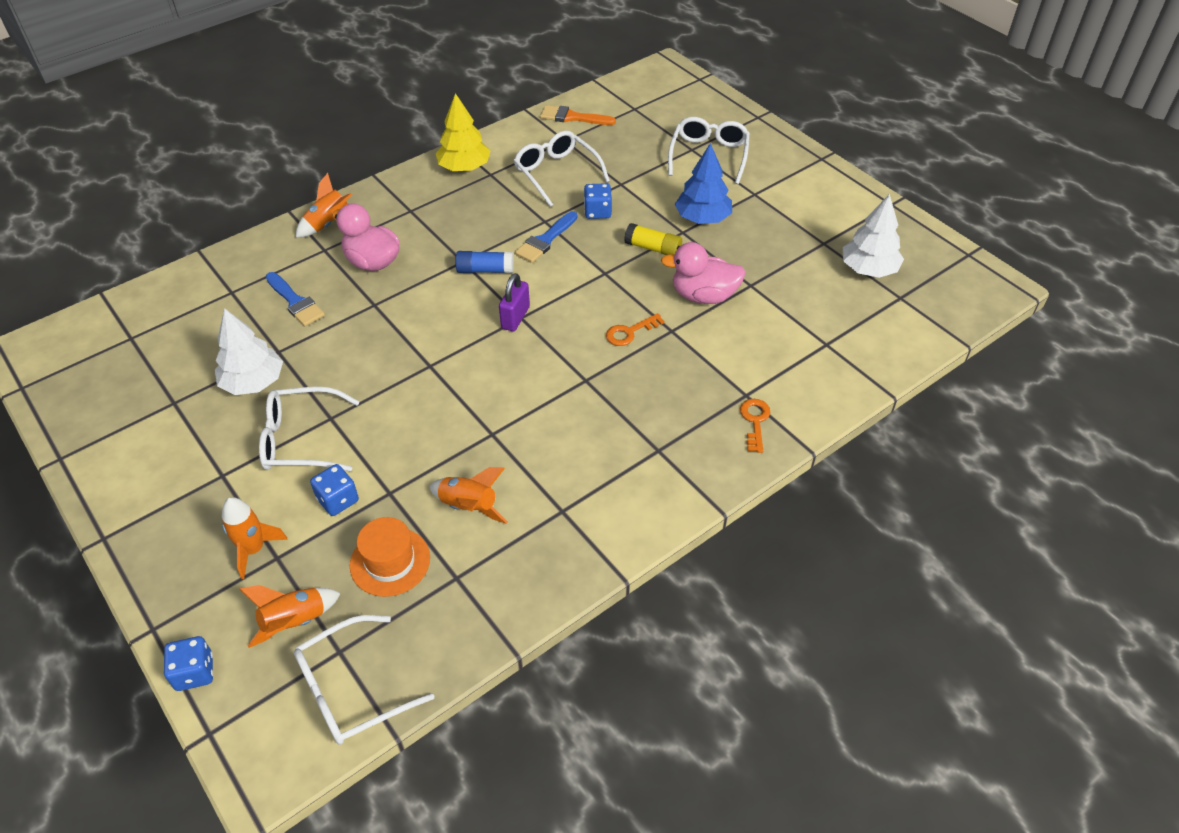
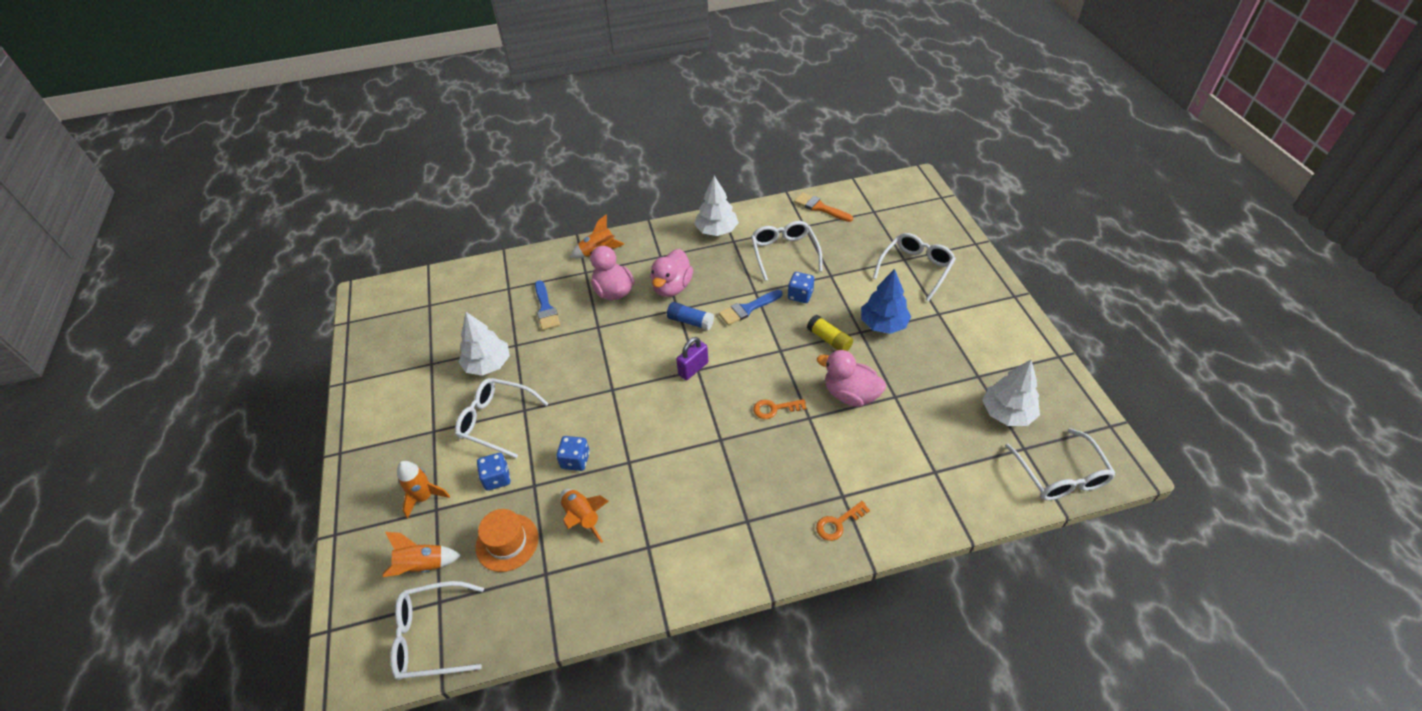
camera: 25 degrees right, 0 degrees up
(195, 672) = (343, 579): blue dice -> blue dice (575, 460)
(443, 240) = (672, 287): none -> pink duck
(464, 167) = (716, 230): yellow tree -> white tree
(755, 421) = (838, 523): orange key -> orange key turned 150 degrees counterclockwise
(945, 311) = (1060, 475): none -> white glasses

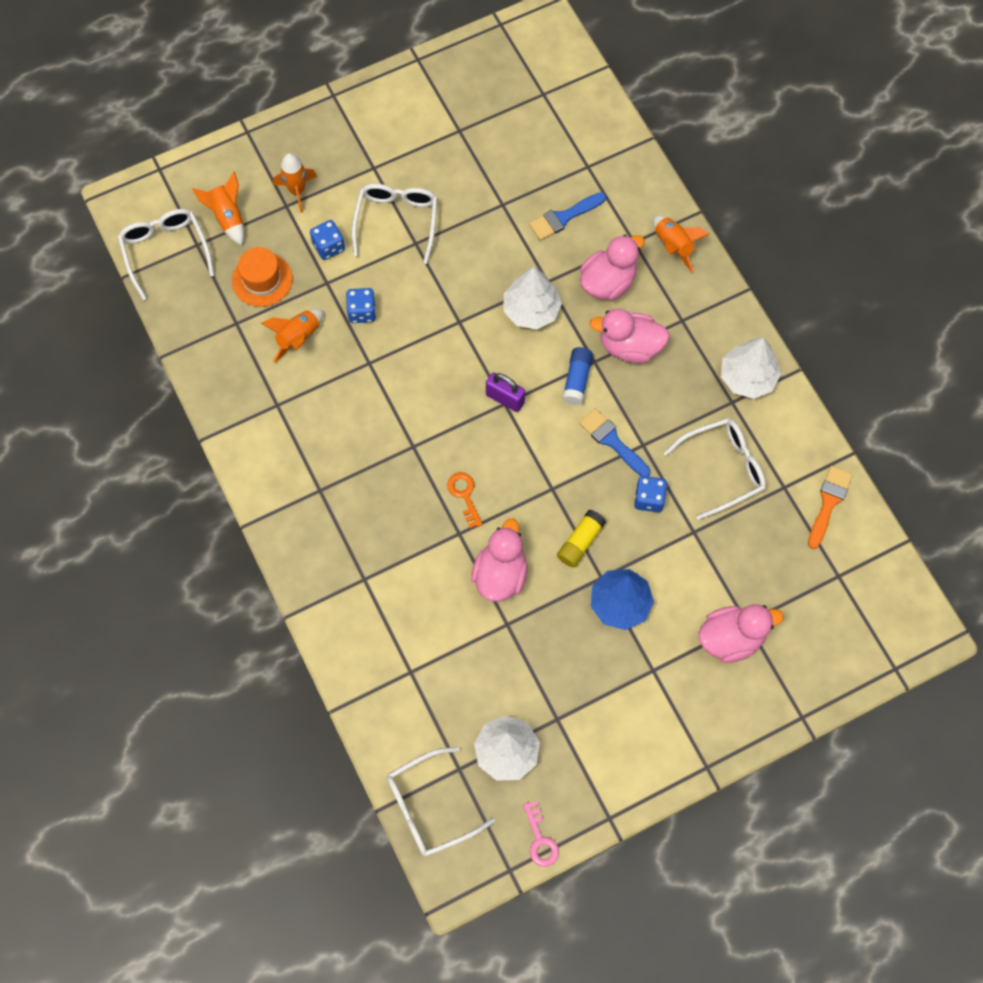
camera: 75 degrees right, 20 degrees up
(488, 364) = (469, 186): white tree -> white tree (531, 310)
(838, 523) = (331, 578): orange key -> none
(915, 269) = (731, 638): white glasses -> pink duck
(1081, 402) = (540, 839): none -> pink key

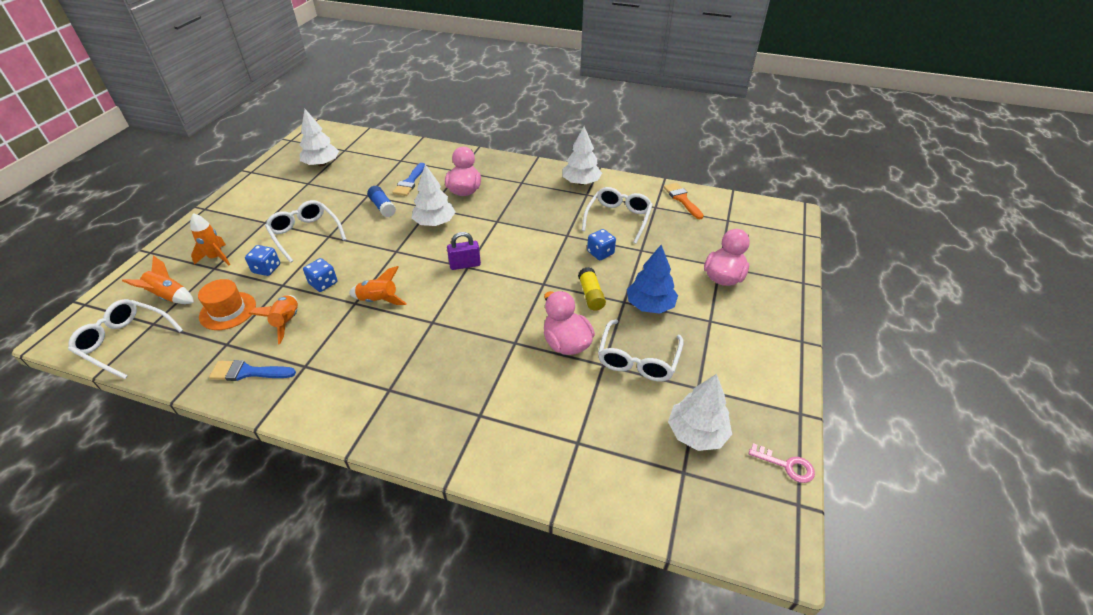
camera: 45 degrees left, 25 degrees down
(429, 807) = (698, 517): white glasses -> white glasses (638, 359)
(464, 495) = (495, 322): orange key -> none
(499, 103) = (321, 164): none -> white tree
(577, 380) = (497, 233): blue glue stick -> blue glue stick (382, 207)
(612, 441) = (548, 244): blue brush -> blue brush (248, 372)
(629, 346) = (508, 205): pink duck -> none
(673, 246) = (481, 162): orange rocket -> orange rocket (378, 300)

